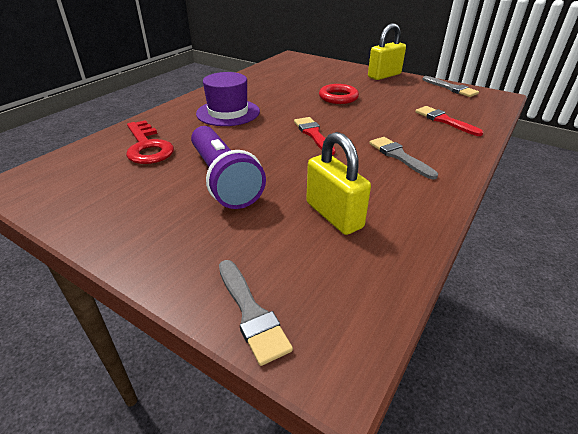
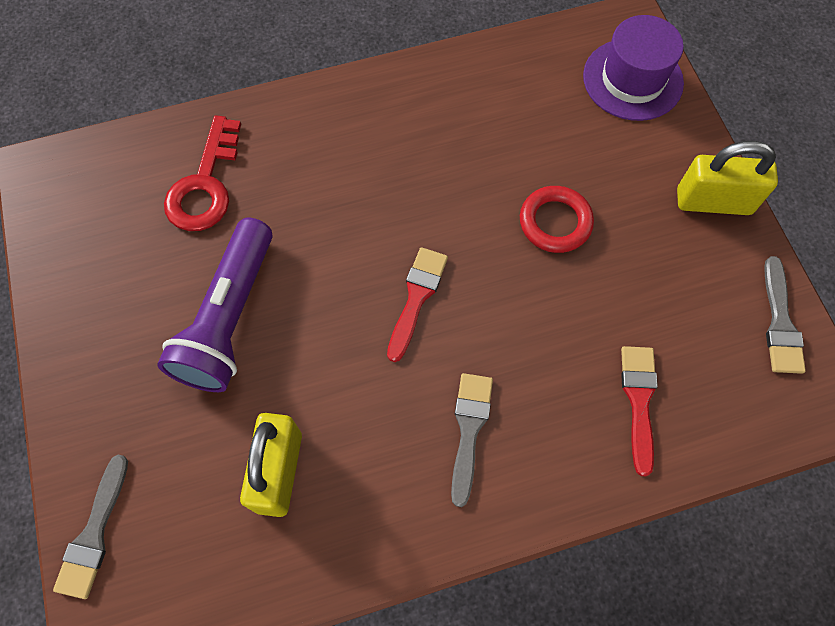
camera: 40 degrees right, 30 degrees up
(228, 112) = (361, 161): purple hat -> purple hat (632, 79)

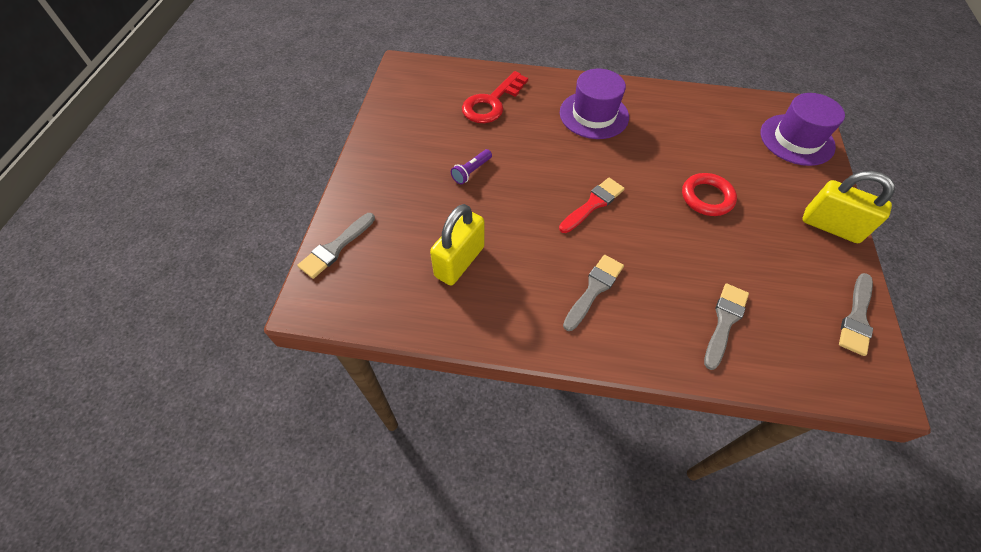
camera: 25 degrees right, 10 degrees down
(229, 318) = (471, 171): purple flashlight -> purple flashlight, size x0.42
(359, 146) = (594, 115): none -> purple hat
(639, 401) = (724, 321): red brush -> grey brush

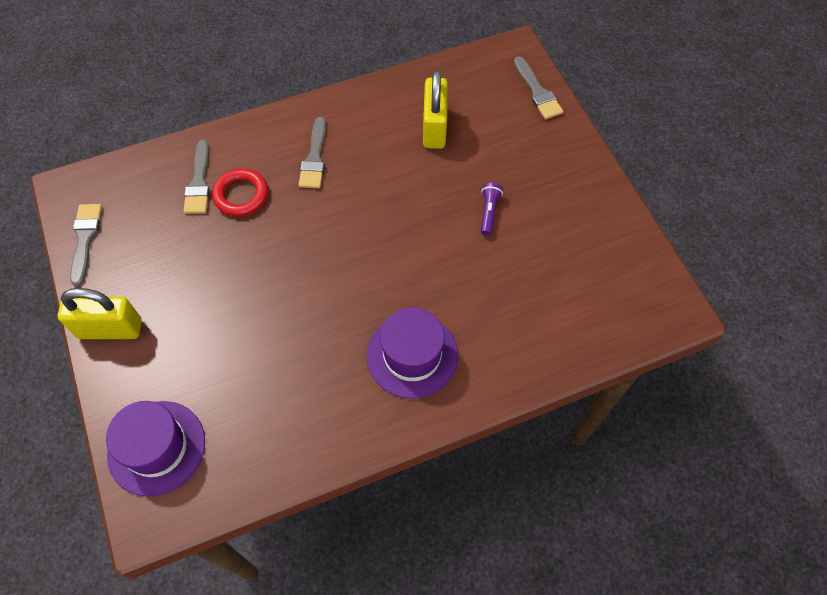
camera: 150 degrees right, 5 degrees up
(335, 248) = (537, 92): grey brush -> grey brush turned 150 degrees clockwise
(491, 103) = (536, 309): red key -> none
(593, 204) = (354, 236): red brush -> none
(707, 197) = (245, 301): red ring -> red ring (241, 195)

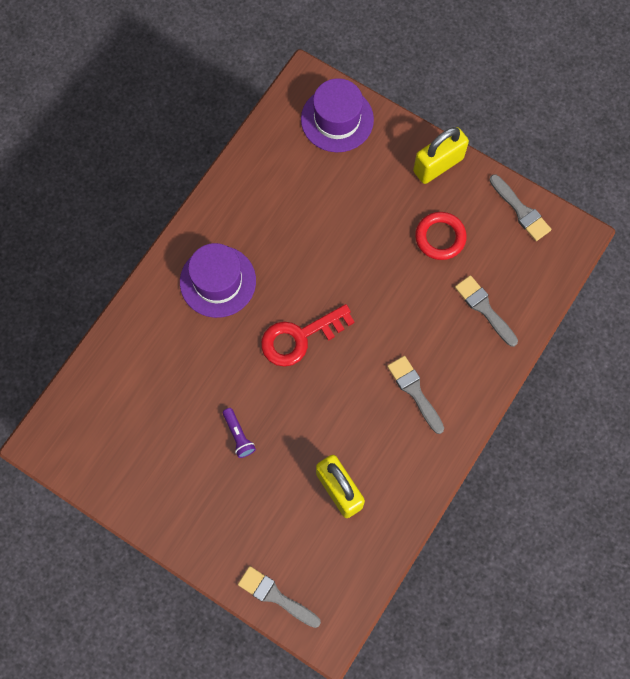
camera: 145 degrees right, 10 degrees up
(241, 195) = (442, 320): red ring -> red ring (440, 237)
(375, 256) = (299, 338): none -> red key

